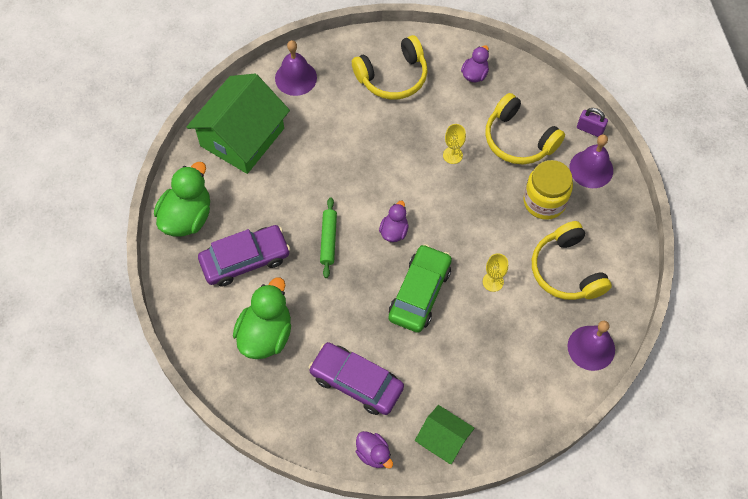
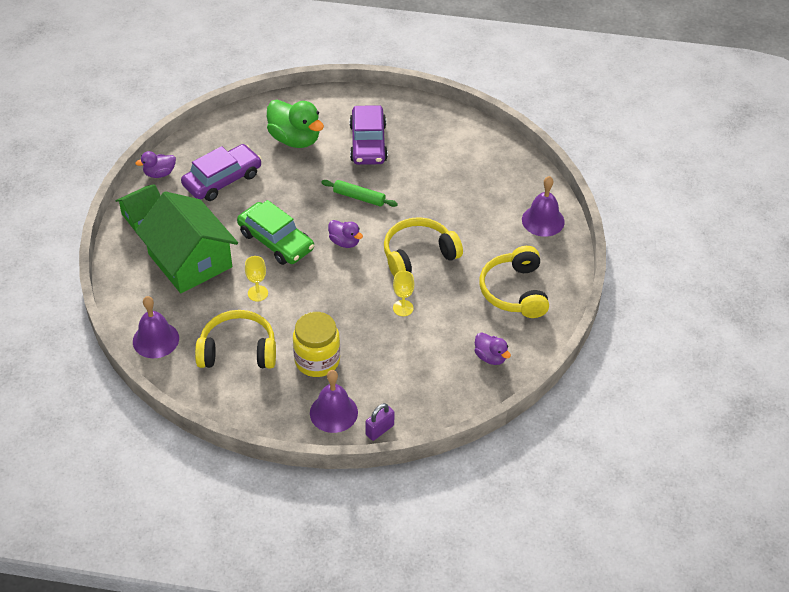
camera: 110 degrees right, 15 degrees down
(187, 217) = (427, 119): green duck -> none
(242, 137) = (491, 169): green house -> green house (190, 260)
(518, 139) = (396, 365): yellow headphones -> yellow headphones (418, 255)

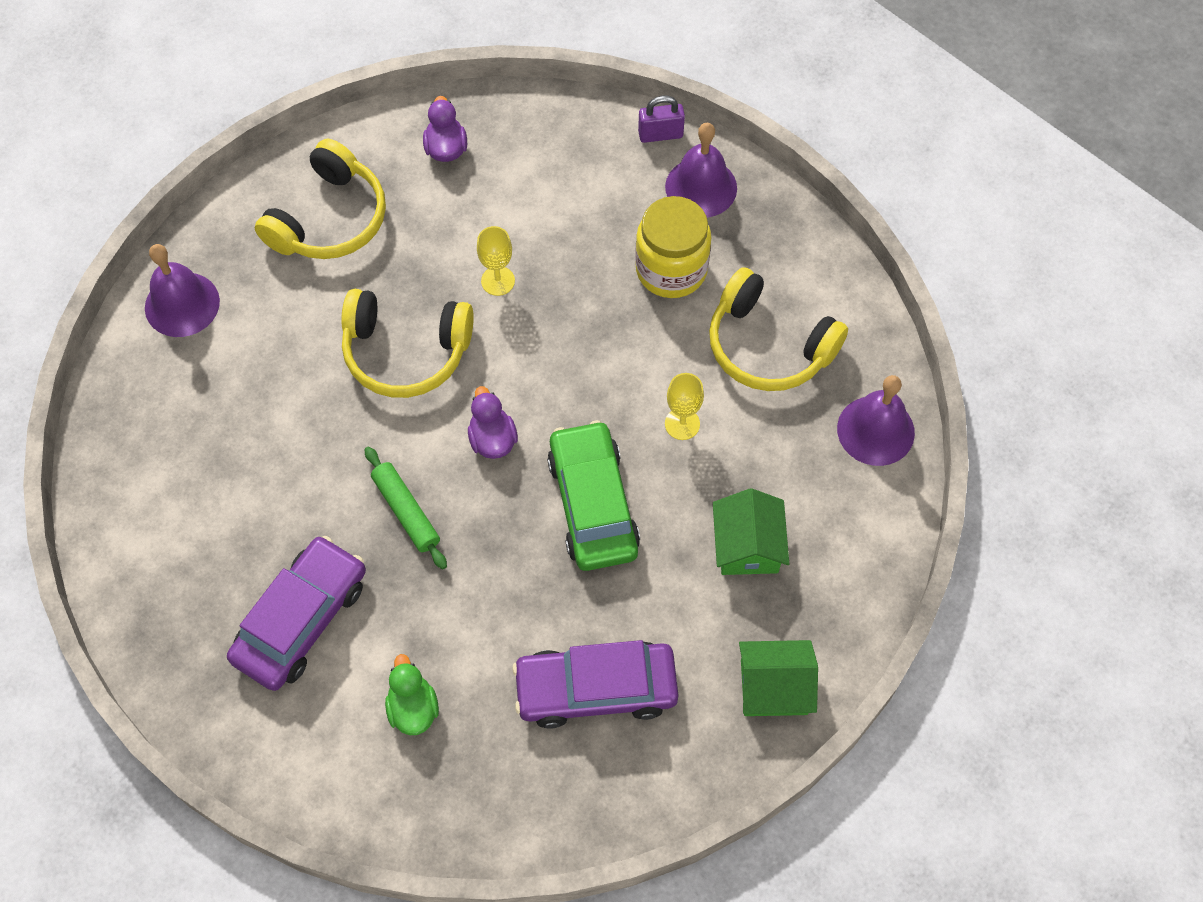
camera: 145 degrees left, 15 degrees up
(159, 173) = (694, 773): purple duck -> none
(190, 260) = (747, 545): green house -> green house, size x0.52
(295, 139) = (413, 708): green duck -> green duck, size x0.54

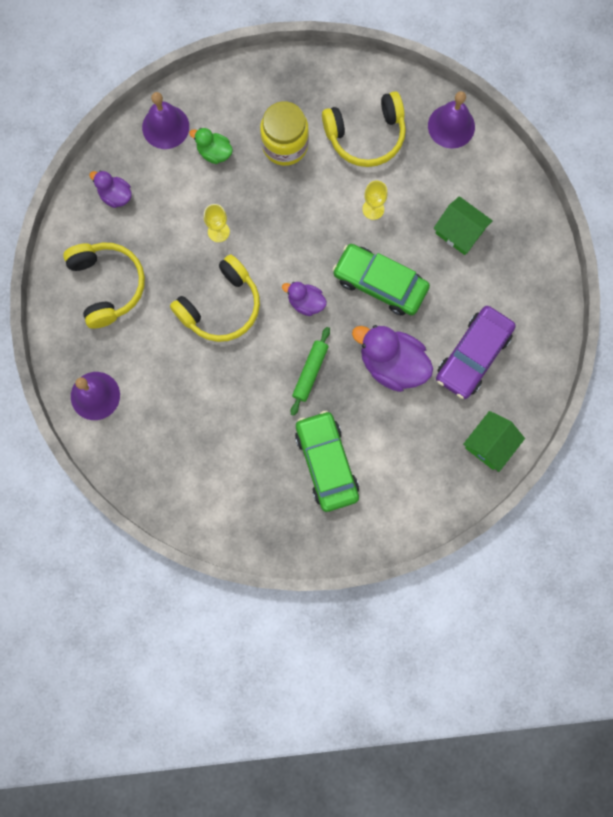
camera: 50 degrees left, 15 degrees up
(301, 620) = (326, 463): purple car -> green car
(406, 511) = (310, 372): green rolling pin -> green rolling pin turned 75 degrees counterclockwise
(413, 708) = (414, 444): green duck -> green duck (214, 152)
(498, 598) = (392, 364): none -> purple duck
(660, 134) = (201, 86): purple padlock -> none
(701, 187) = (250, 92): purple bell -> purple bell (165, 127)
(774, 687) = (536, 277): green house -> green house (490, 444)

